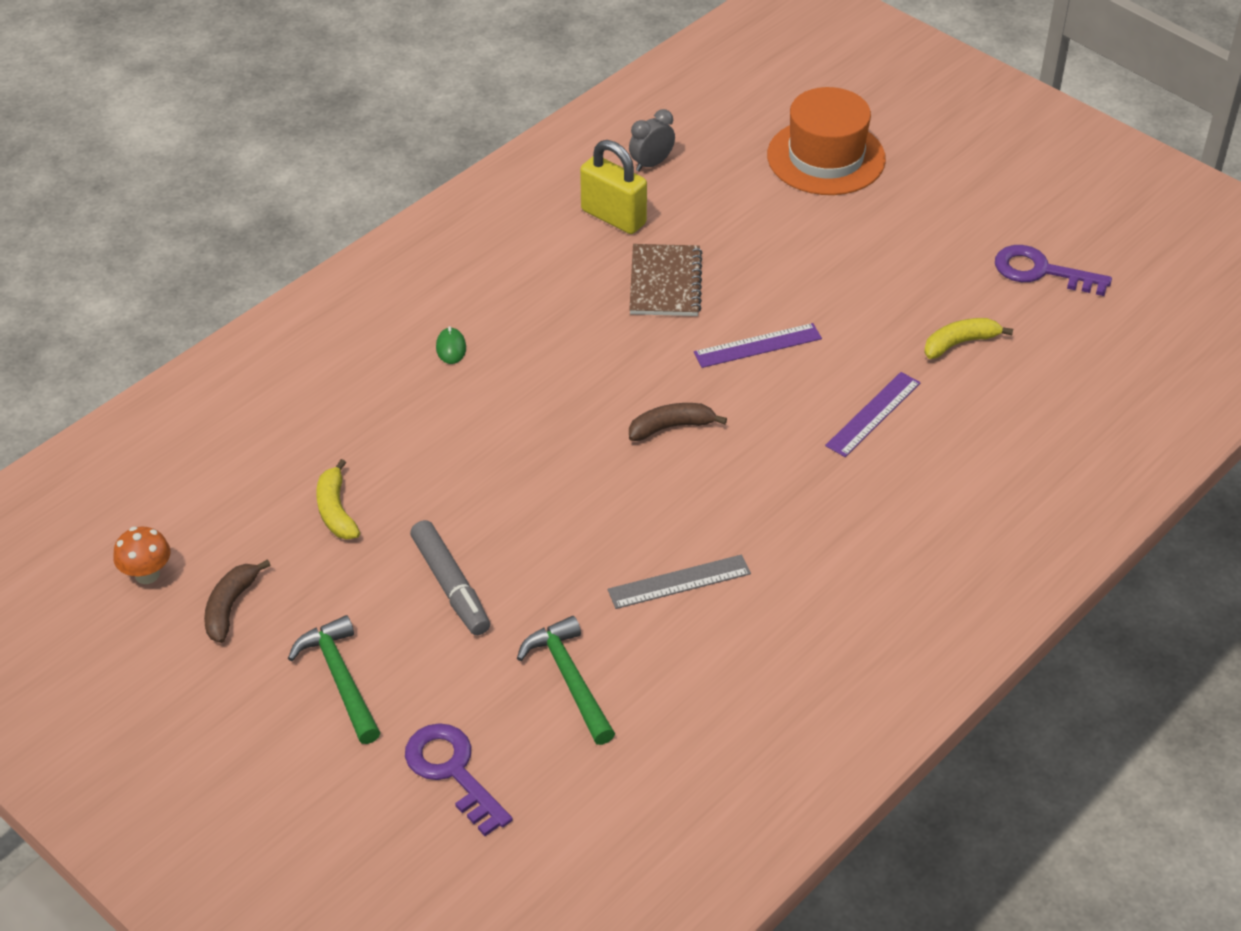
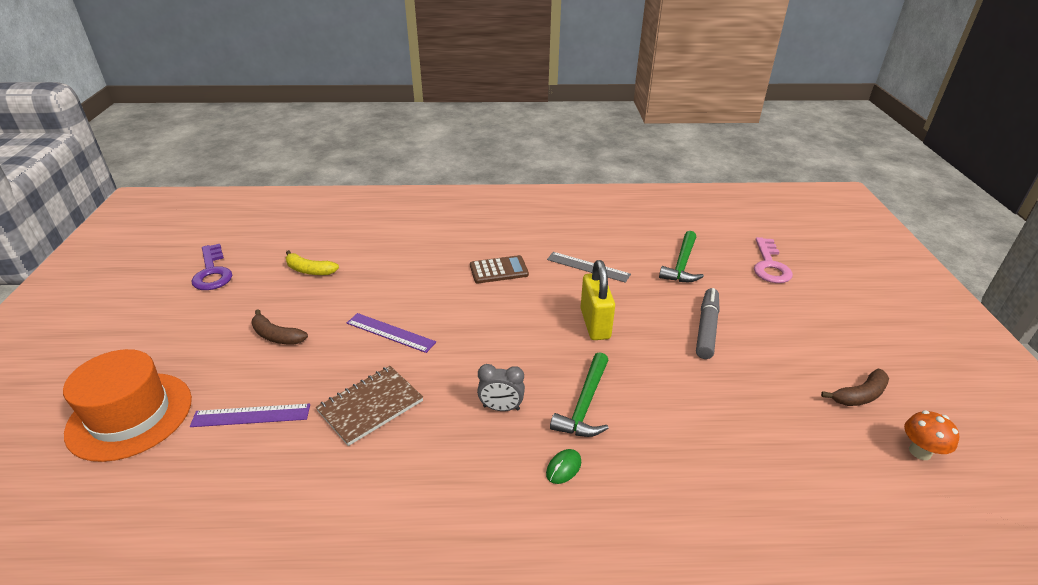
camera: 135 degrees left, 10 degrees down
(336, 510) = (748, 408): yellow banana -> none
(340, 679) = (805, 324): green hammer -> green hammer (585, 405)
(452, 772) = (770, 265): purple key -> pink key
(613, 217) = (315, 487): yellow padlock -> yellow padlock (595, 324)
(651, 164) = (212, 516): grey clock -> grey clock (501, 408)
(671, 427) = (498, 325): brown banana -> brown banana (276, 336)
(772, 496) = (499, 270): none -> brown calculator
(873, 414) = (400, 270): purple ruler -> purple ruler (251, 415)

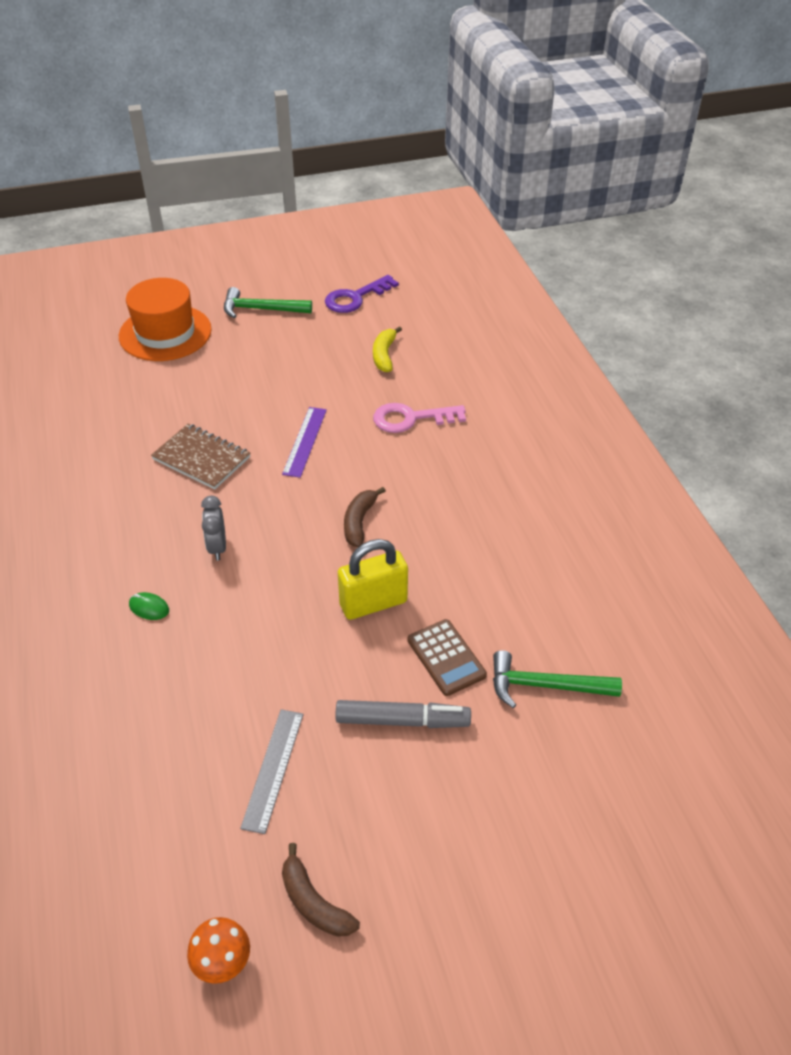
camera: 75 degrees right, 10 degrees up
(251, 415) = (177, 393): purple ruler -> none
(276, 336) = (277, 371): brown banana -> brown banana (359, 522)
(499, 270) = (447, 497): brown calculator -> brown calculator (446, 657)
(585, 405) = (235, 612): green hammer -> green hammer (261, 309)
(588, 267) = (492, 580): grey ruler -> grey ruler (273, 769)
(770, 265) = (596, 805): pink key -> pink key (411, 419)

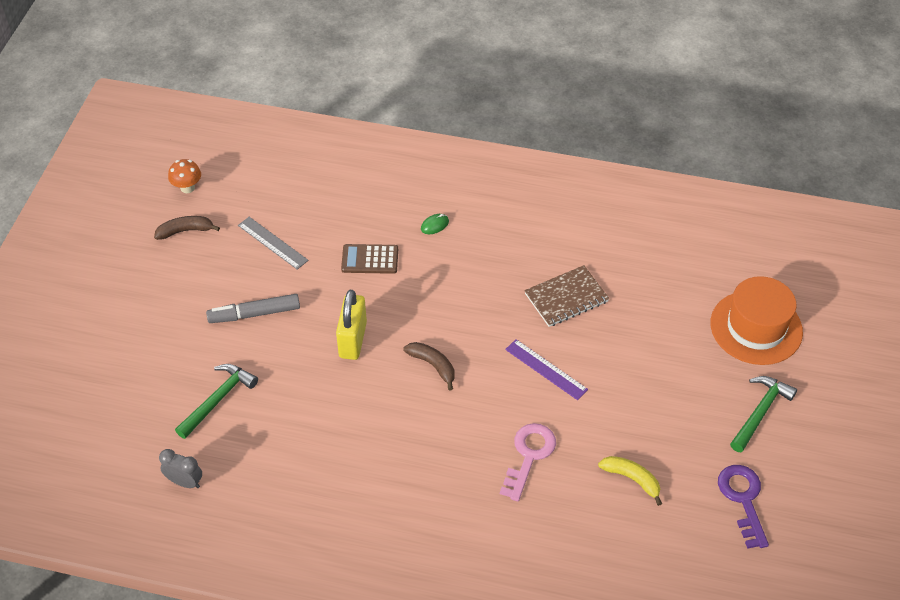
camera: 120 degrees right, 5 degrees up
(217, 547) = (464, 276): grey clock -> grey clock (185, 482)
(402, 721) = (254, 314): grey marker -> grey marker turned 45 degrees clockwise
(446, 657) = (280, 358): brown calculator -> brown calculator (370, 259)

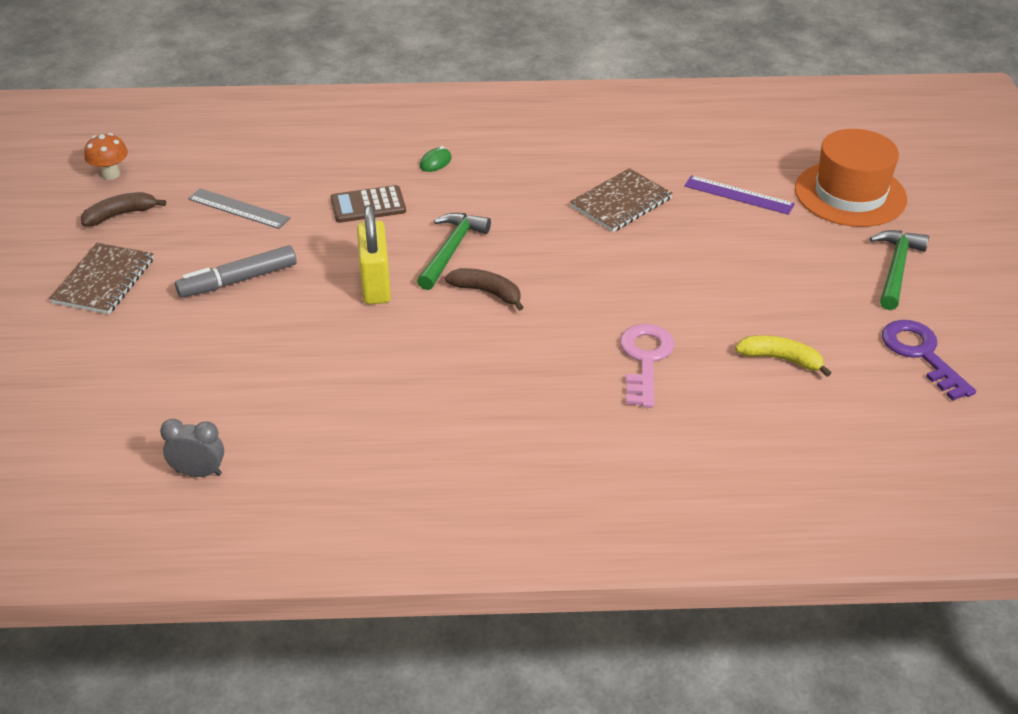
camera: 15 degrees left, 10 degrees down
(159, 293) = (103, 281): none -> brown notebook
(218, 399) = (217, 375): green hammer -> green hammer (451, 250)
(546, 369) = (627, 272): purple ruler -> purple ruler (739, 195)

